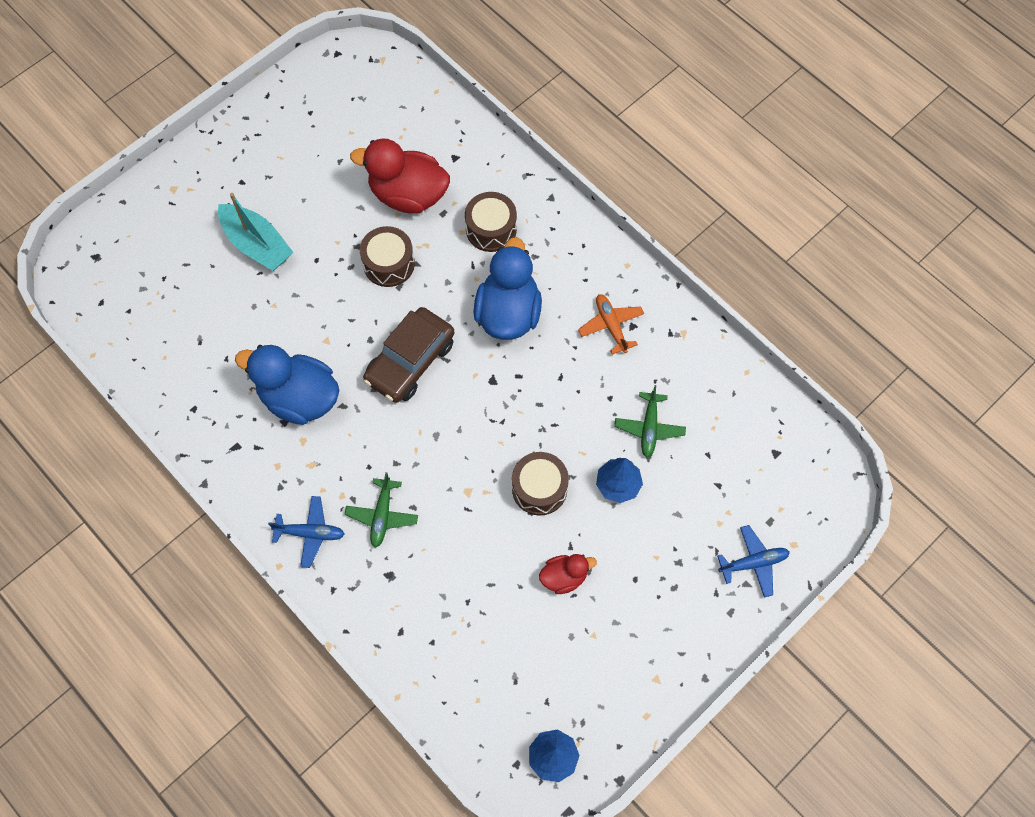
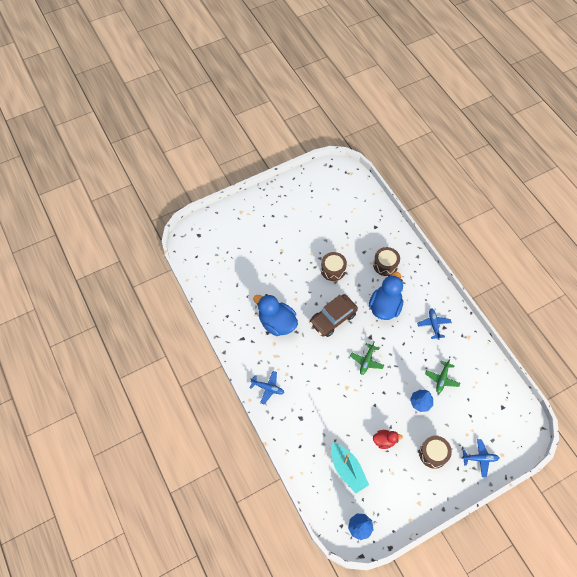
camera: 15 degrees right, 5 degrees down
(257, 245) = (273, 246): turquoise boat -> turquoise boat (347, 469)
(382, 515) = (303, 388): green plane -> green plane (366, 361)
(408, 195) = (349, 239): red duck -> none
(539, 488) = (381, 395): brown drum -> brown drum (433, 454)
(611, 326) = (433, 325): orange plane -> blue plane

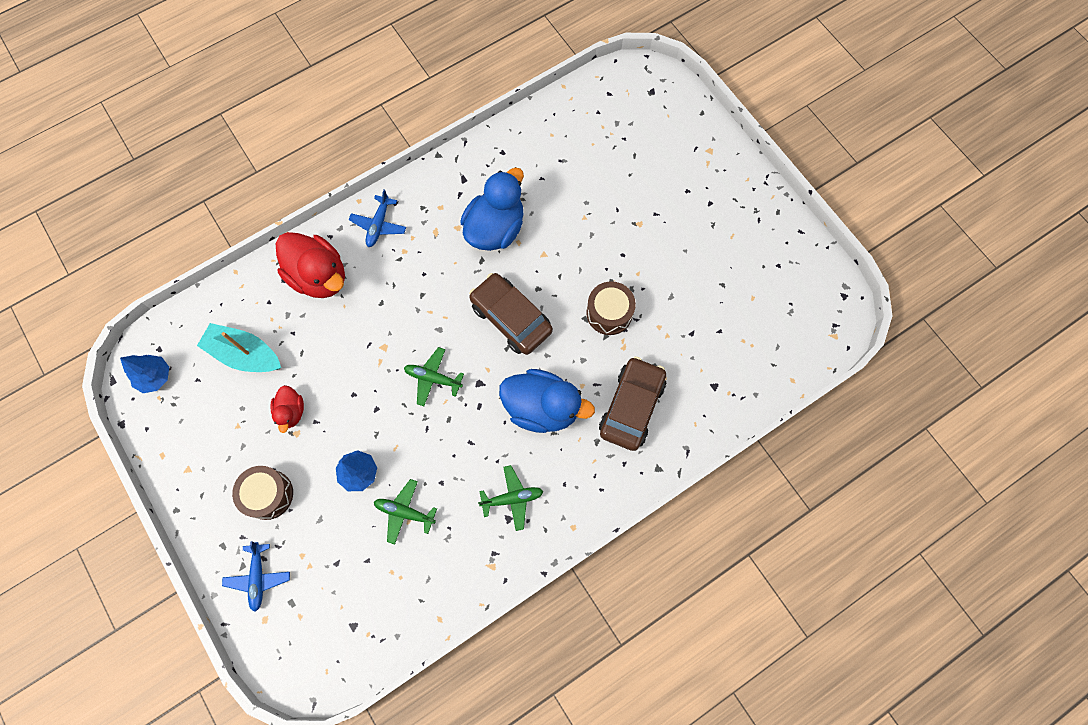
camera: 85 degrees right, 10 degrees up
(299, 424) = (319, 276): none -> red duck
(347, 469) = (245, 354): turquoise boat -> turquoise boat turned 60 degrees clockwise
(385, 265) = (631, 407): brown drum -> brown car
(433, 325) = (512, 498): blue plane -> green plane

